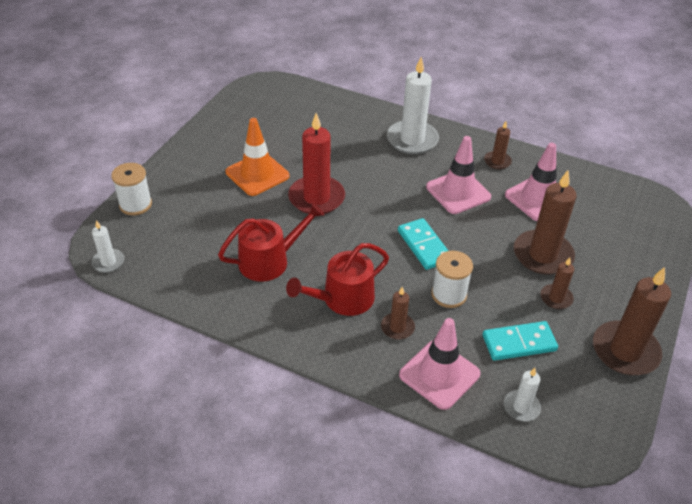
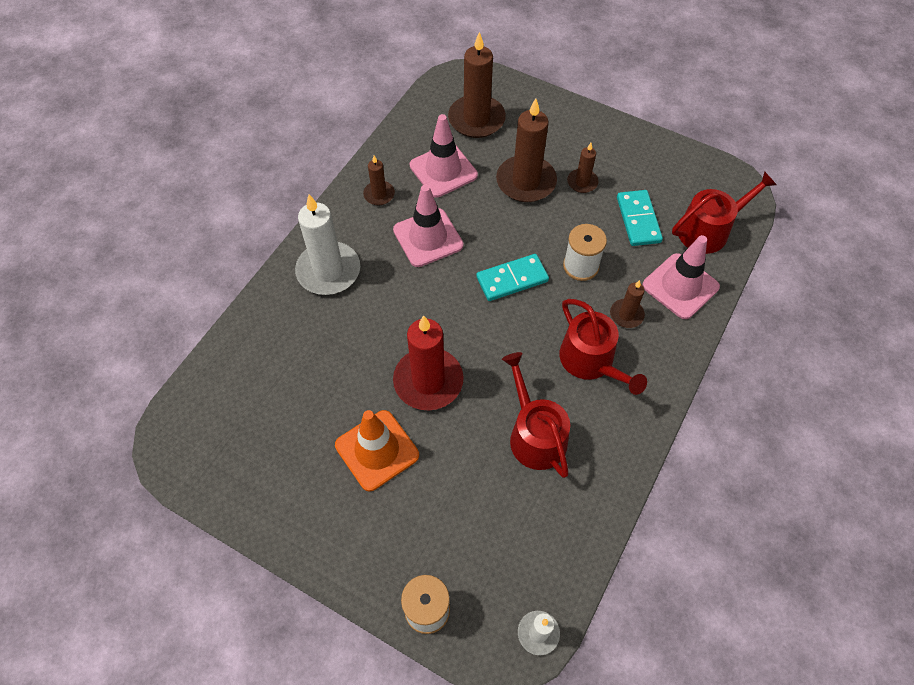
camera: 85 degrees left, 15 degrees up
(521, 407) = (708, 230): white candle -> red watering can
(625, 351) = (641, 147): brown candle -> brown candle (476, 119)

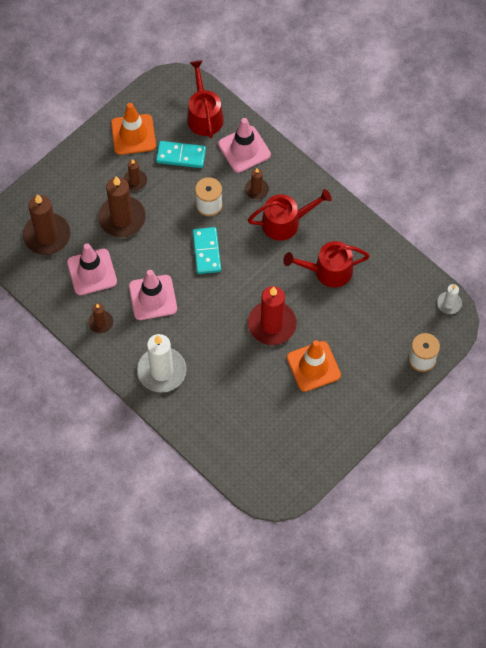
camera: 75 degrees left, 5 degrees up
(644, 165) = (133, 134): none -> orange traffic cone

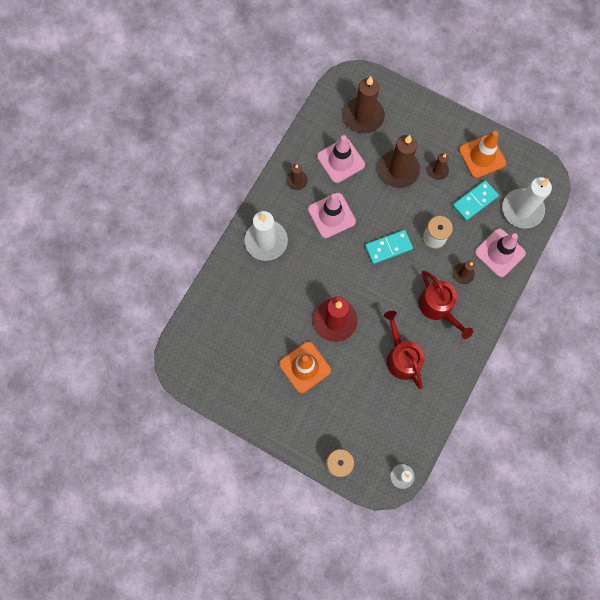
camera: 75 degrees right, 10 degrees up
(181, 156) = (474, 201): turquoise domino -> turquoise domino turned 60 degrees clockwise
(204, 115) = (522, 209): red watering can -> white candle

